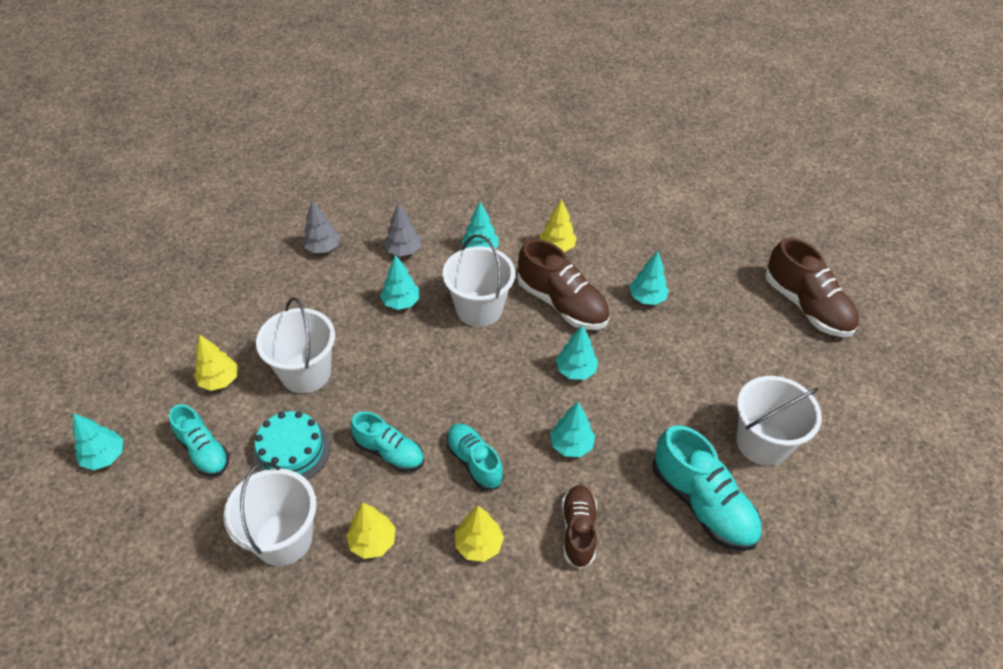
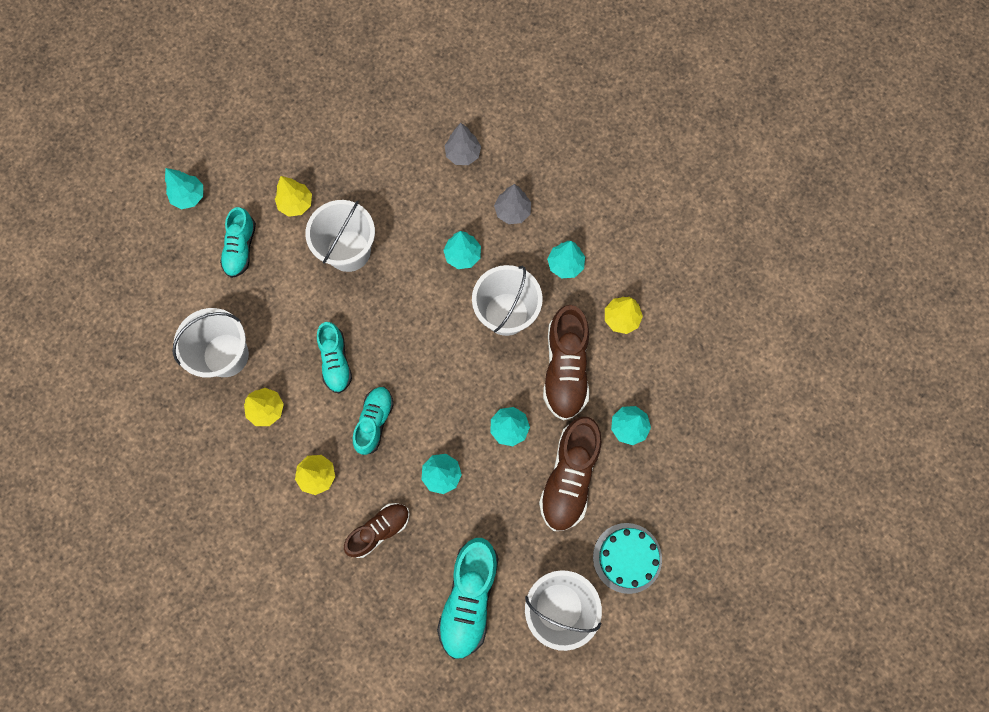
camera: 50 degrees right, 25 degrees up
(291, 450) = (286, 300): turquoise cake -> turquoise cake (627, 558)
(806, 306) = (734, 557): brown shoe -> brown shoe (569, 477)

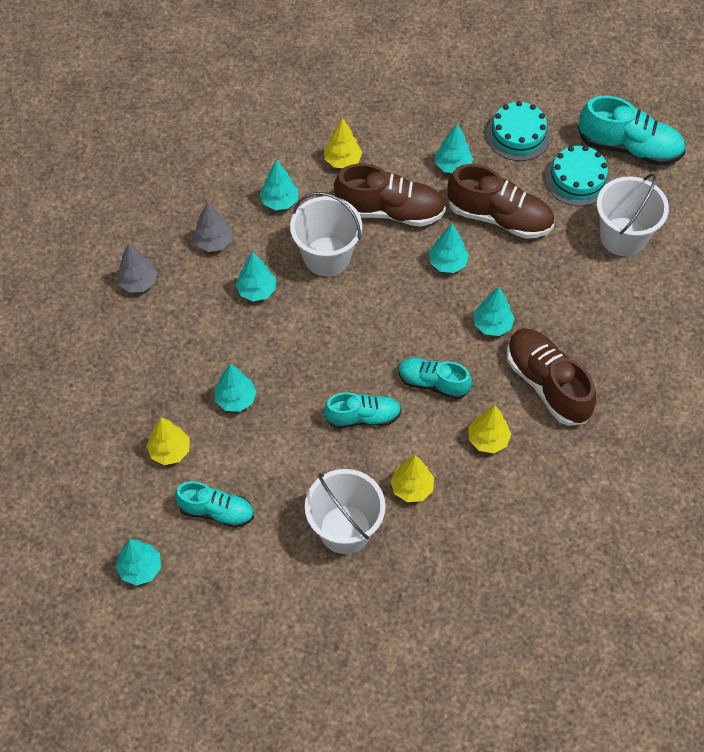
camera: 85 degrees left, 15 degrees down
(348, 251) = (236, 399): white bucket -> turquoise tree
(379, 530) = (547, 384): brown shoe -> brown shoe, size x1.57
(469, 598) = (615, 309): turquoise shoe -> turquoise shoe (629, 147)
(677, 493) = (518, 135): none -> turquoise cake

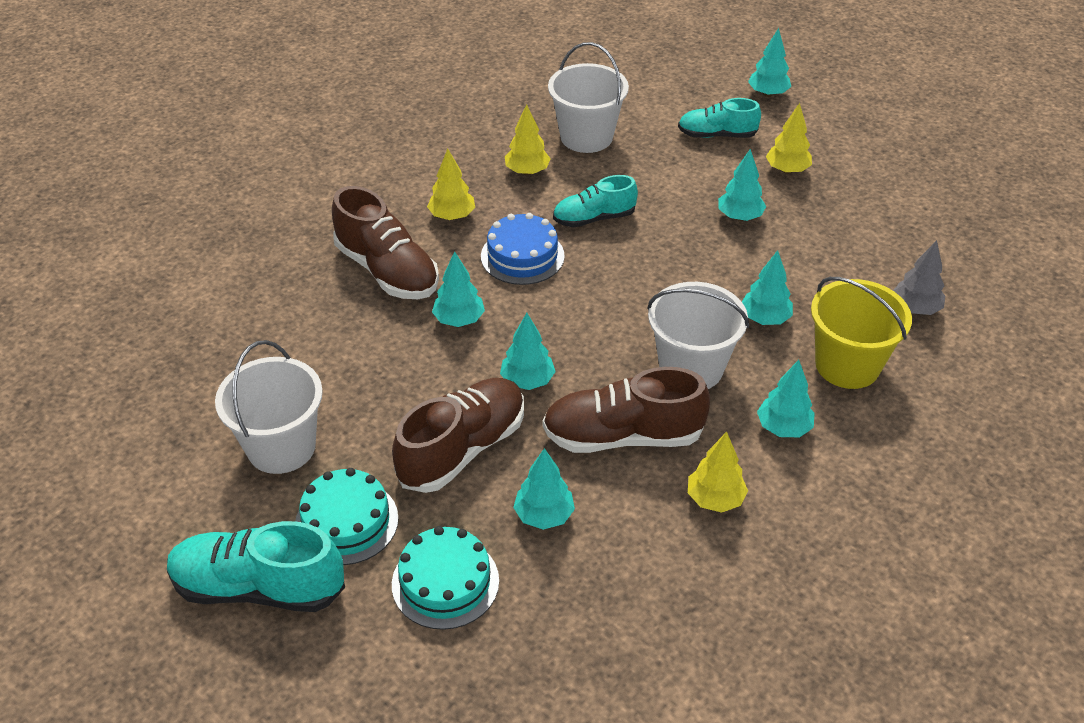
camera: 170 degrees right, 15 degrees down
(213, 242) = (847, 365): grey tree -> yellow bucket
(432, 383) = (522, 256): turquoise shoe -> blue cake
(499, 217) = (462, 449): brown shoe -> brown shoe turned 120 degrees clockwise

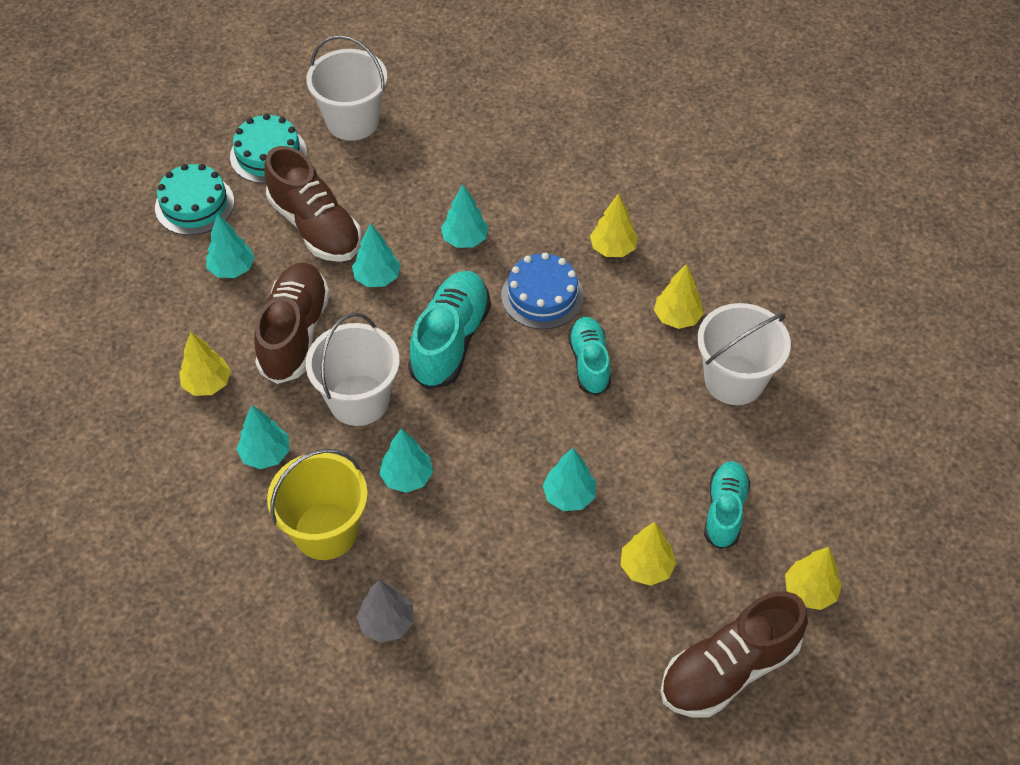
camera: 100 degrees right, 10 degrees up
(258, 587) = (229, 107): turquoise shoe -> turquoise shoe (450, 340)
(387, 271) = (542, 195): brown shoe -> brown shoe (728, 669)
(768, 94) = (809, 591): turquoise tree -> yellow tree

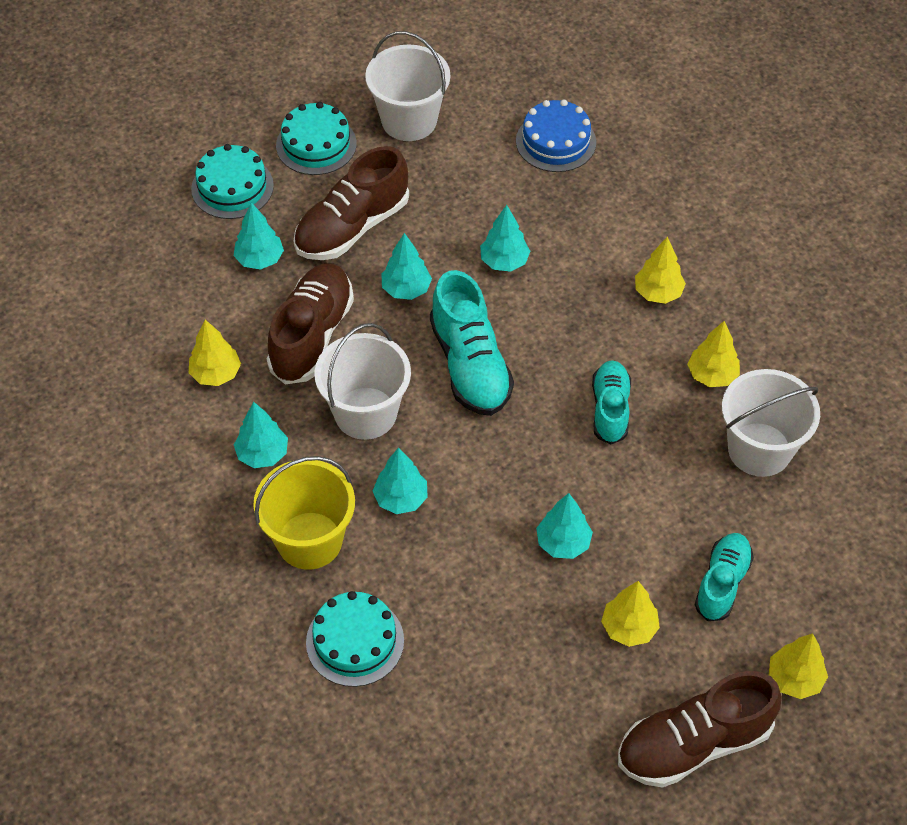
camera: 10 degrees right, 0 degrees up
(315, 227) = (352, 227): brown shoe -> brown shoe turned 75 degrees clockwise
(386, 623) = (355, 641): grey tree -> turquoise cake
(450, 340) = (470, 365): turquoise shoe -> turquoise shoe turned 135 degrees clockwise
(542, 296) = (574, 332): blue cake -> blue cake (556, 141)

